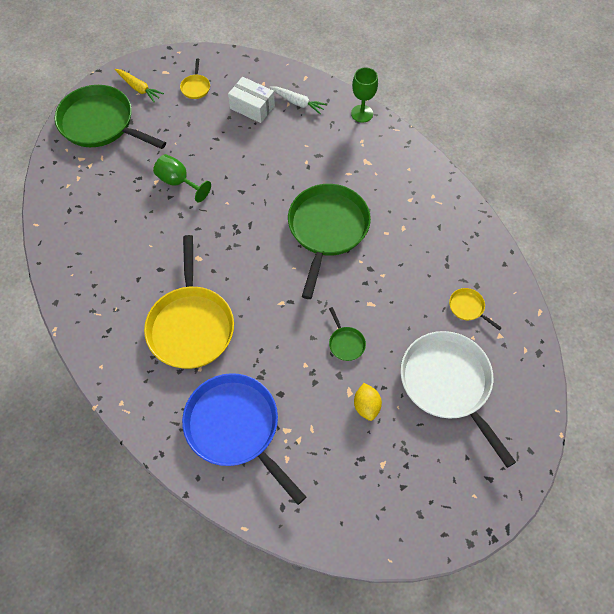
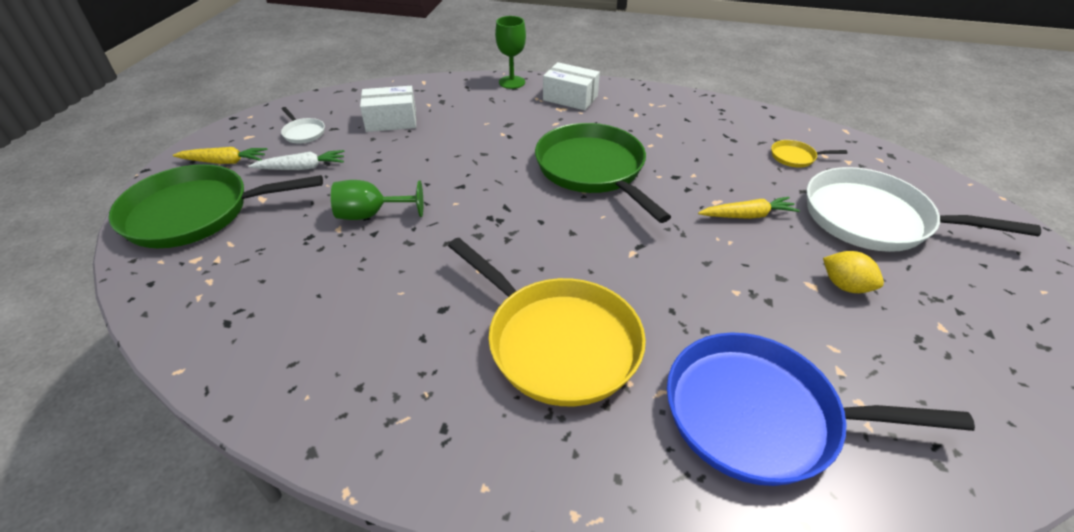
camera: 40 degrees left, 20 degrees down
(196, 87) = (303, 133): yellow pan -> white pan
(297, 103) = (438, 99): white carrot -> white carrot (302, 168)
(346, 343) = (744, 246): green pan -> none
(375, 326) = (747, 215): none -> yellow carrot
(384, 155) = (570, 98): none -> white box

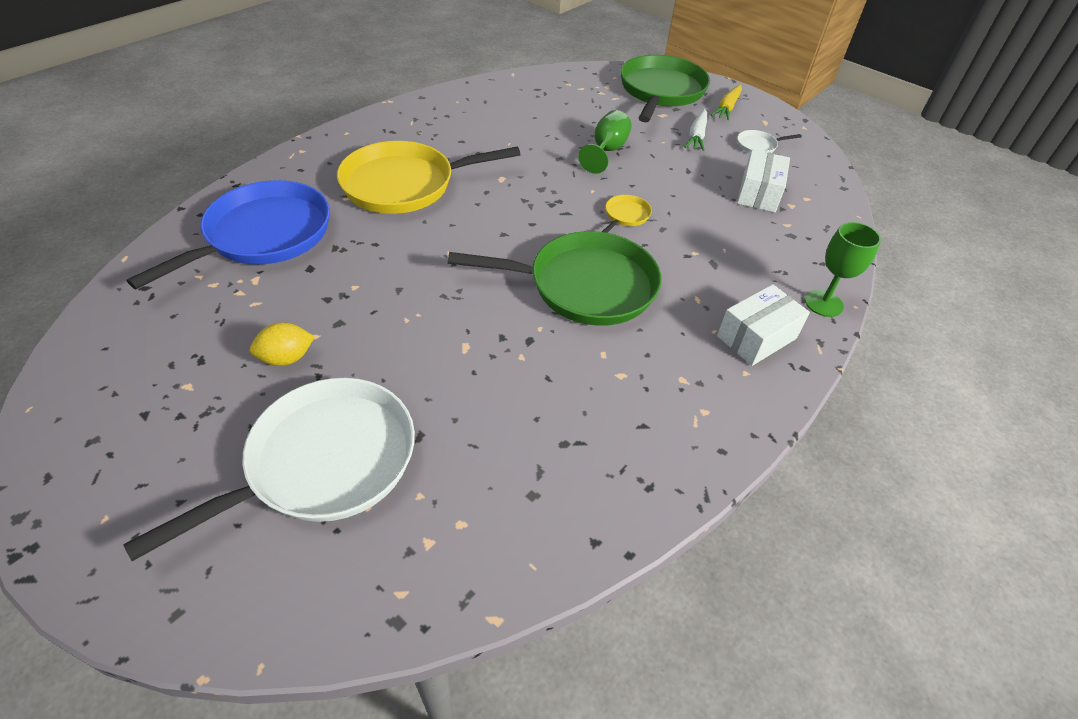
camera: 115 degrees right, 5 degrees up
(747, 215) = (426, 356): yellow carrot -> none
(795, 157) = (482, 483): yellow pan -> yellow pan (625, 215)

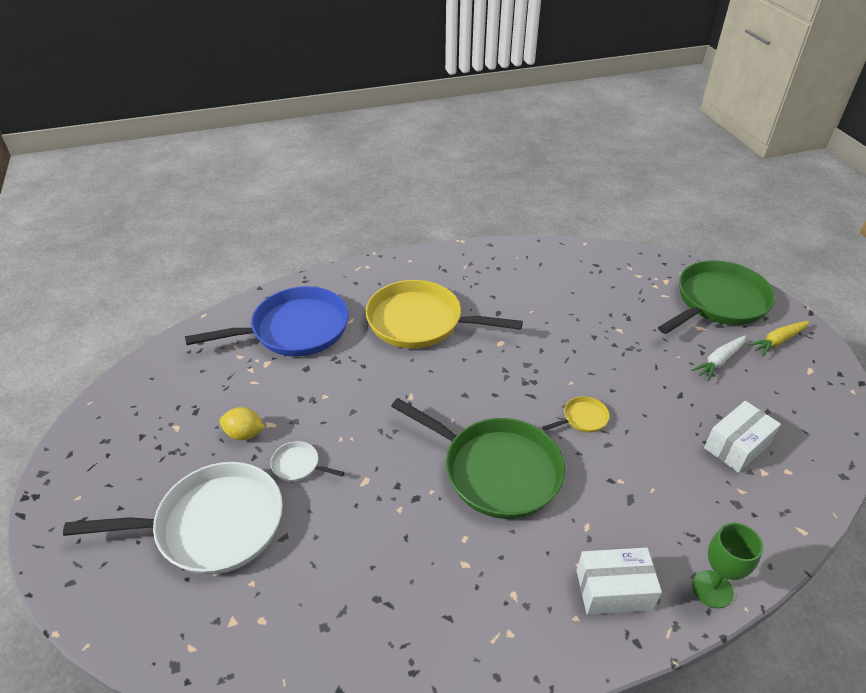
camera: 35 degrees right, 5 degrees down
(606, 151) = (614, 347): green goblet -> none
(758, 146) = (779, 394): white pan -> white pan (298, 465)

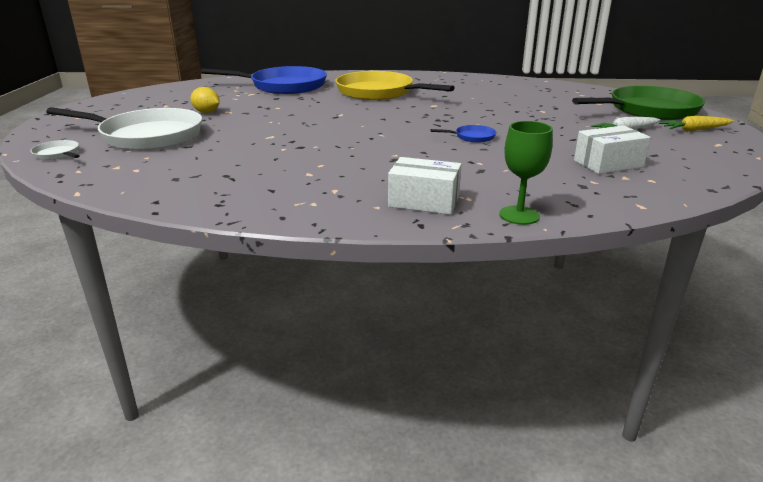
camera: 20 degrees right, 15 degrees down
(298, 465) = (229, 126): white pan -> white pan (58, 154)
(496, 470) = (376, 145): green pan -> none
(583, 418) = (472, 137): yellow pan -> blue pan

